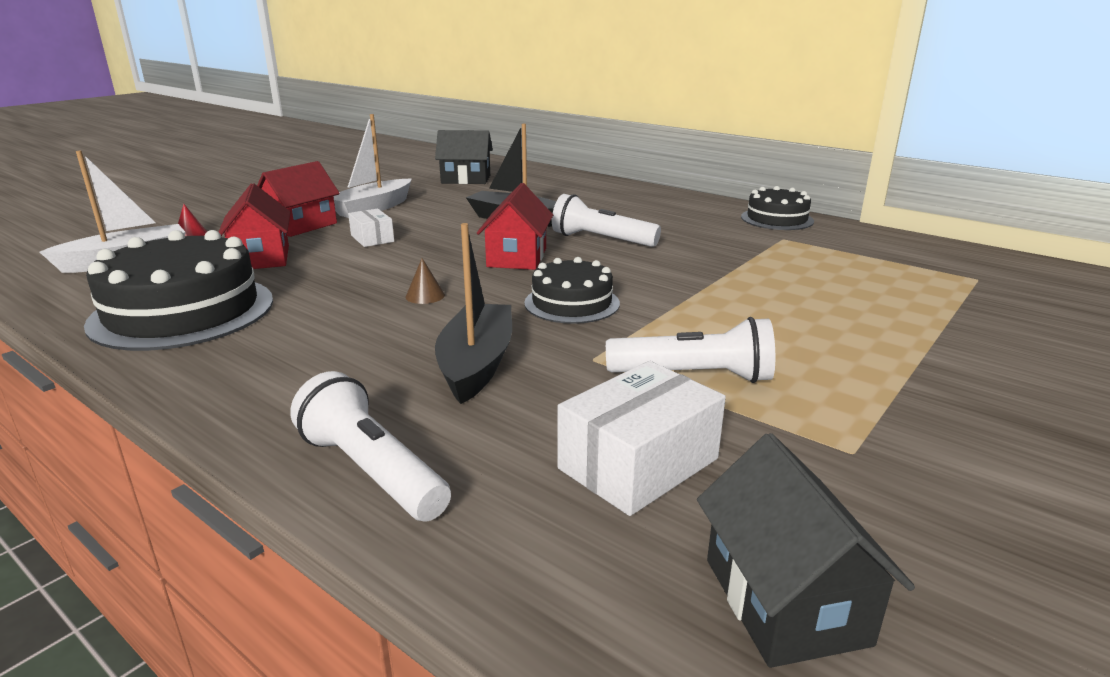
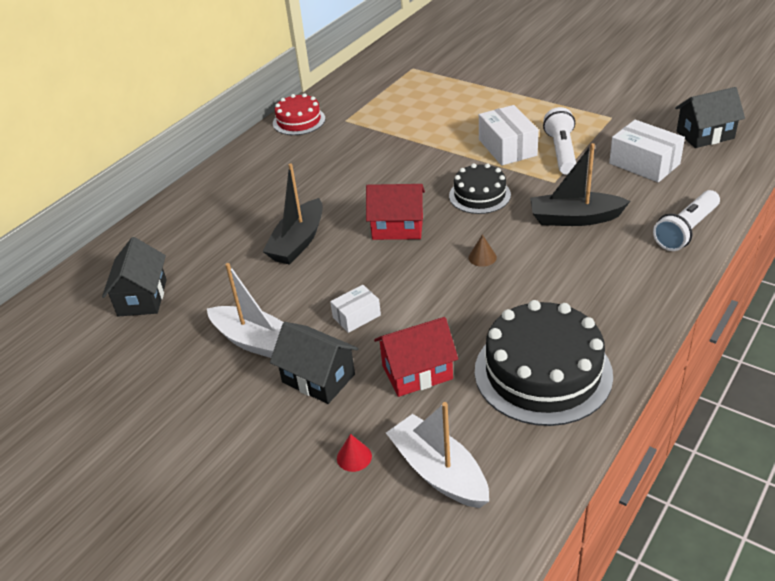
camera: 90 degrees left, 15 degrees up
(301, 226) = (318, 378): red house -> black house
(601, 240) = (353, 193): white flashlight -> none
(710, 331) = (507, 147): none -> white box
(777, 219) = (299, 121): black cake -> red cake

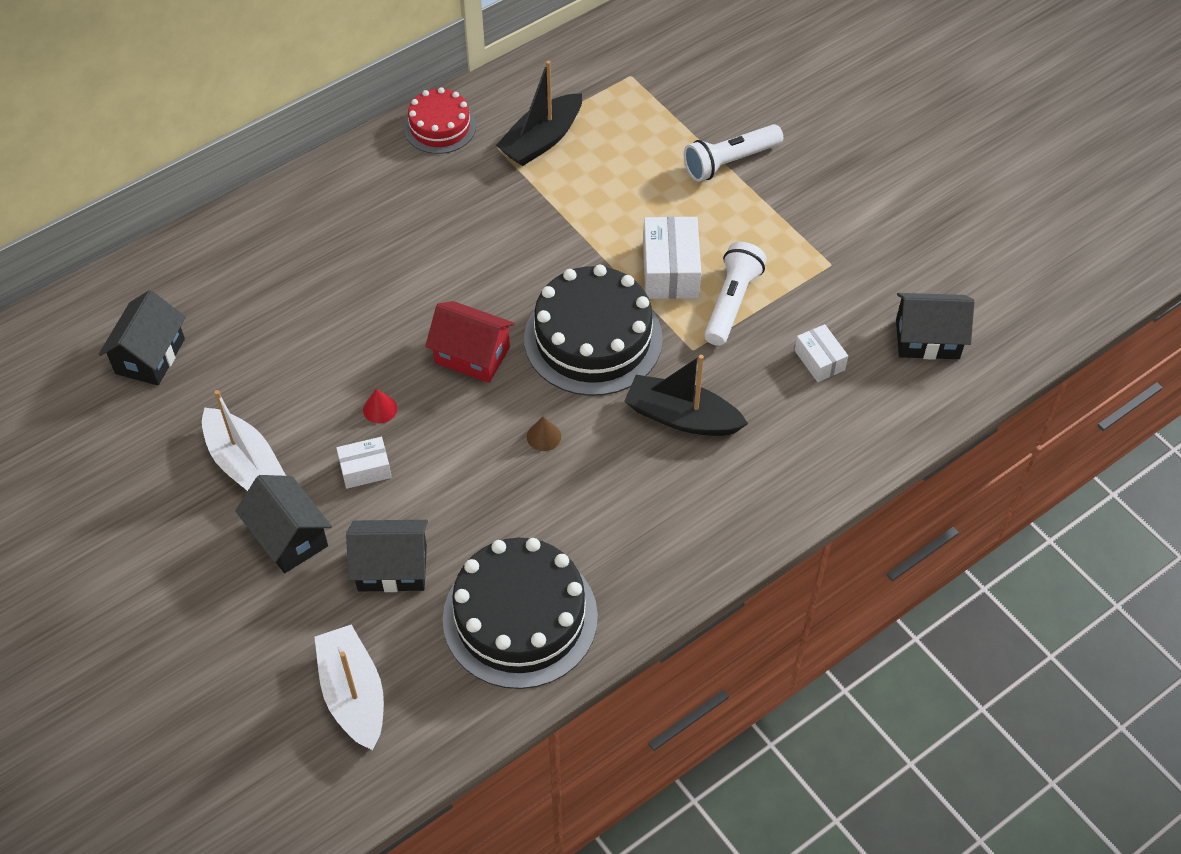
camera: 15 degrees right, 15 degrees up
(298, 242) = (350, 335): black boat -> black boat (542, 140)
(354, 457) = (281, 646): red cone -> red cone (380, 409)
(417, 372) = (392, 568): red house -> black house
(479, 195) = (593, 338): black cake -> black cake, size x1.74
(644, 164) = (819, 360): white box -> white box, size x0.59
(686, 230) = (798, 484): white flashlight -> white flashlight (730, 162)

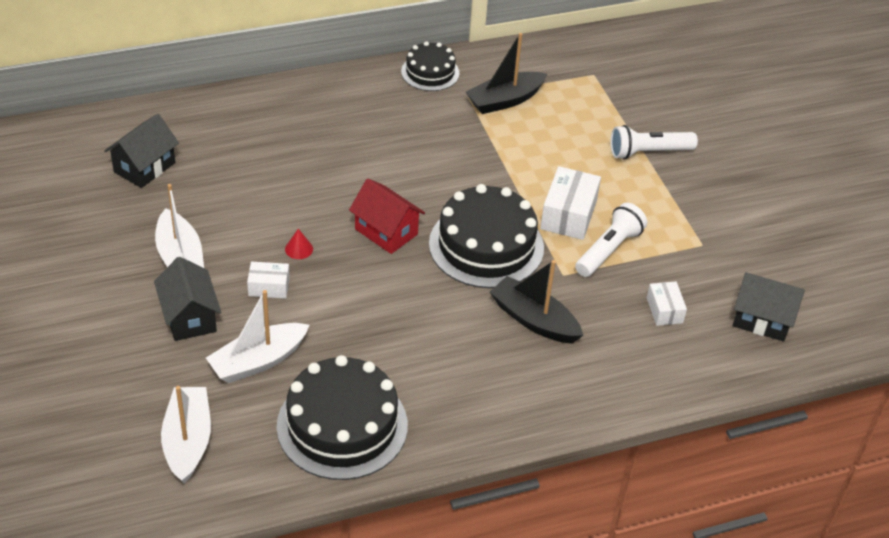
camera: 15 degrees right, 10 degrees down
(392, 568) = (258, 361): black house -> white boat
(440, 127) = (430, 72): red cake -> black cake
(543, 436) = (417, 303): brown cone -> none

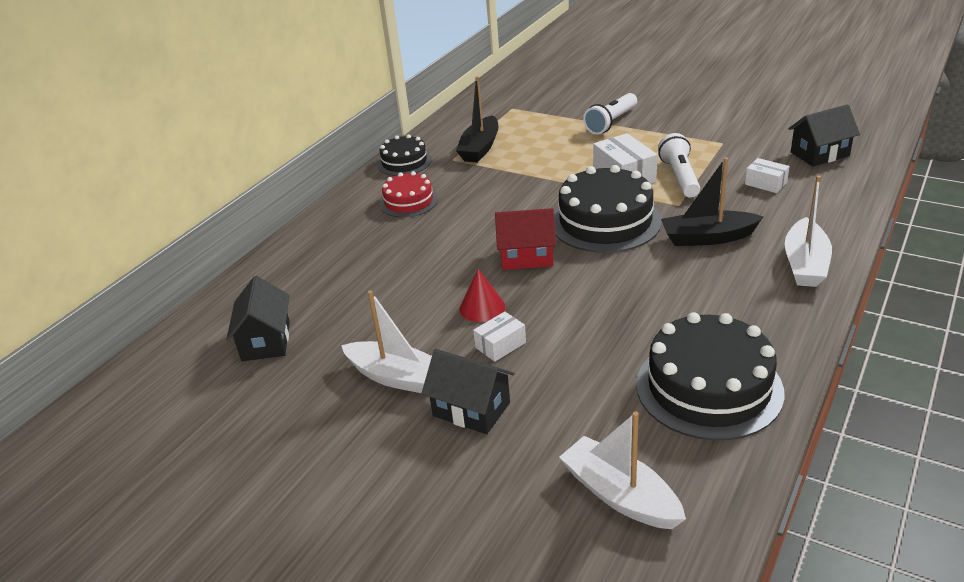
camera: 35 degrees left, 10 degrees down
(258, 361) = (576, 396): white boat -> white boat (805, 264)
(299, 249) = (482, 307): red cone -> red cone, size x1.54
(380, 115) = (408, 201): none -> red cake

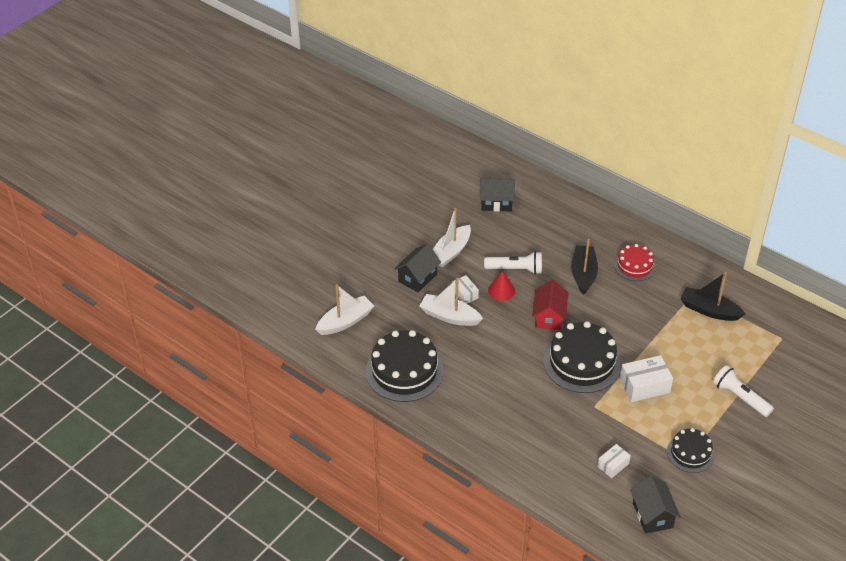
camera: 95 degrees right, 10 degrees up
(404, 162) = (695, 266): black cake -> black cake (690, 453)
(680, 177) = (635, 417): white flashlight -> white flashlight (515, 269)
(707, 238) = (547, 410): black boat -> black boat (583, 274)
(805, 264) = (503, 450): white boat -> white boat (449, 316)

